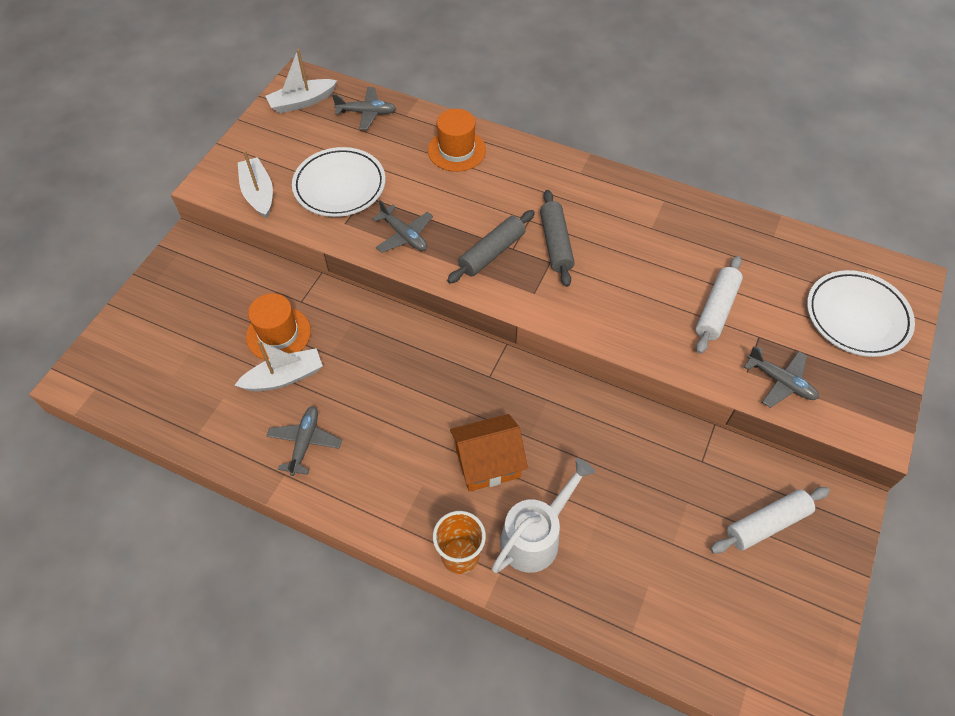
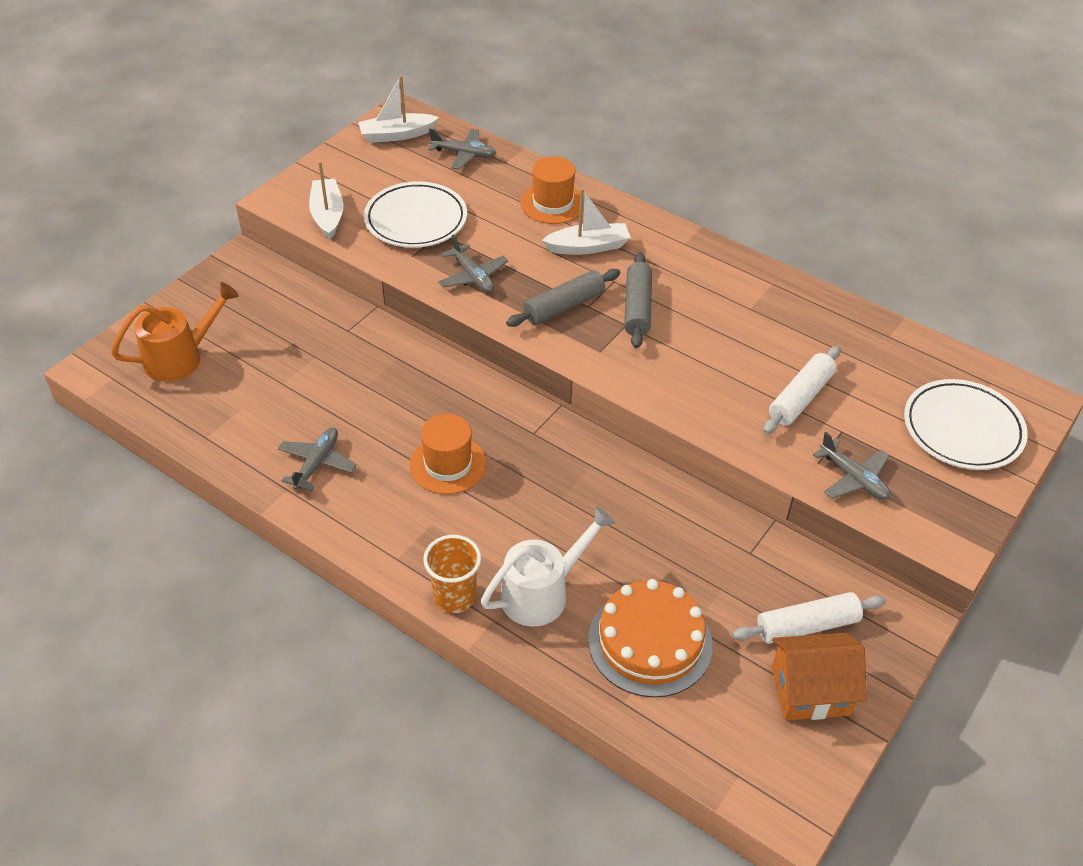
camera: 10 degrees right, 10 degrees down
(155, 355) = (181, 357): none -> orange watering can
(278, 334) = (316, 357): orange hat -> orange hat (448, 464)
(284, 377) = (311, 399): white boat -> white boat (588, 247)
(488, 463) = (509, 515): orange house -> orange house (810, 691)
(640, 567) = (650, 642): none -> orange cake

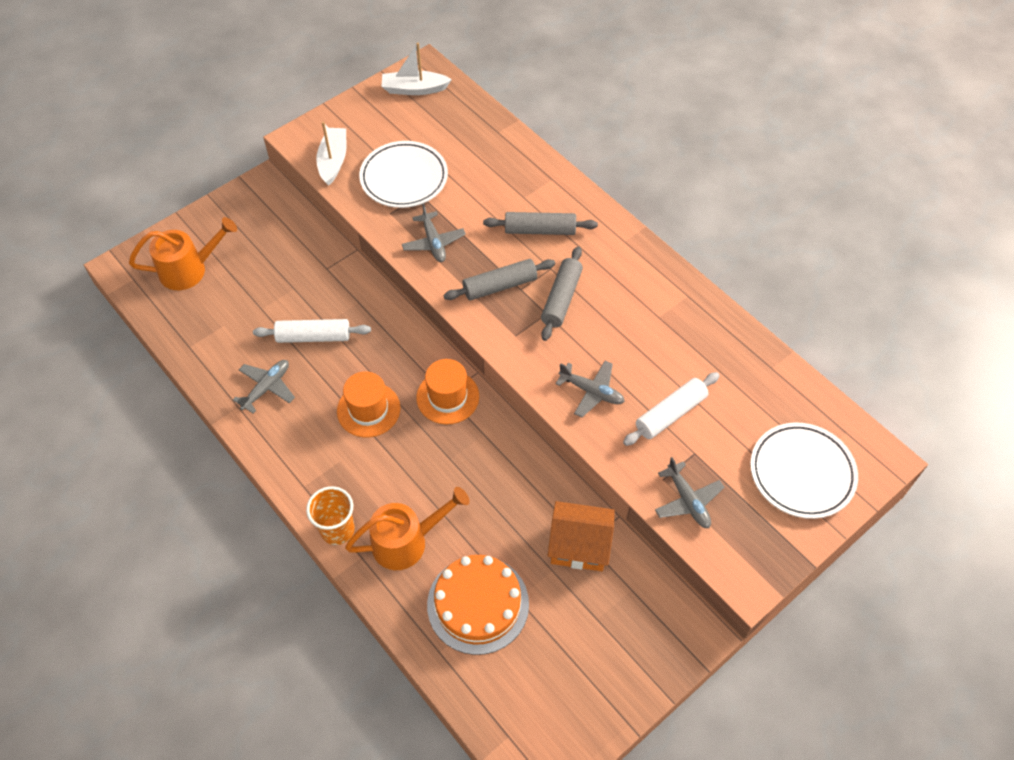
camera: 15 degrees right, 10 degrees up
(464, 154) = (464, 118): grey plane -> grey plane (591, 391)
(542, 592) = (407, 541): white watering can -> orange watering can
(552, 203) = (524, 181): orange hat -> orange hat (447, 397)
(588, 247) = (540, 230): white boat -> grey rolling pin
(807, 626) = (610, 619): white rolling pin -> white rolling pin (313, 337)
(810, 691) = (592, 677): orange house -> orange house (579, 546)

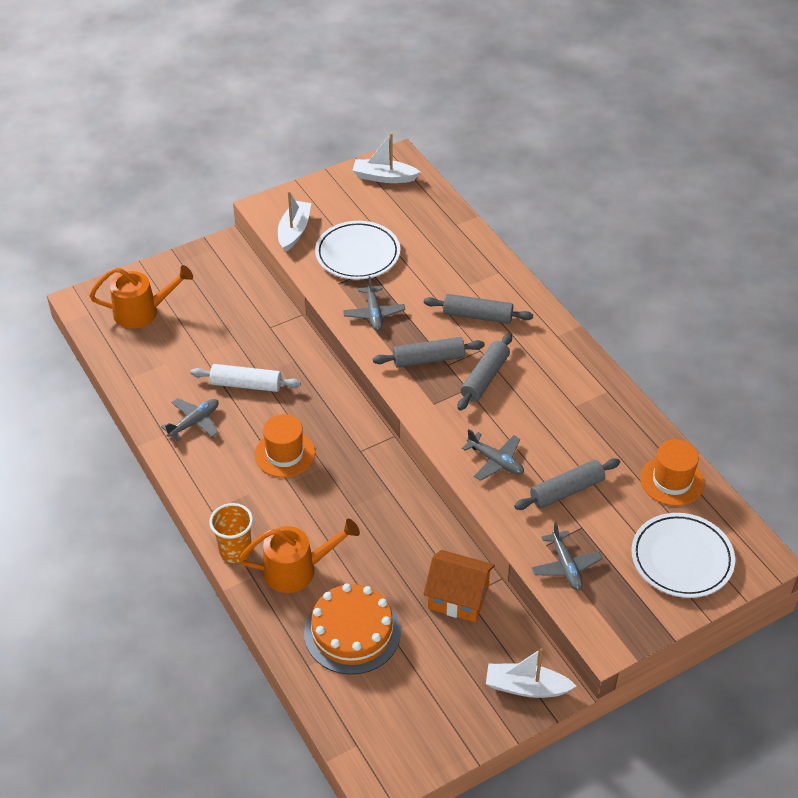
camera: 10 degrees right, 10 degrees down
(447, 397) = (361, 453): orange hat -> orange hat (672, 481)
(669, 637) = (526, 687): none -> white boat
(670, 414) = (566, 490): white rolling pin -> grey rolling pin

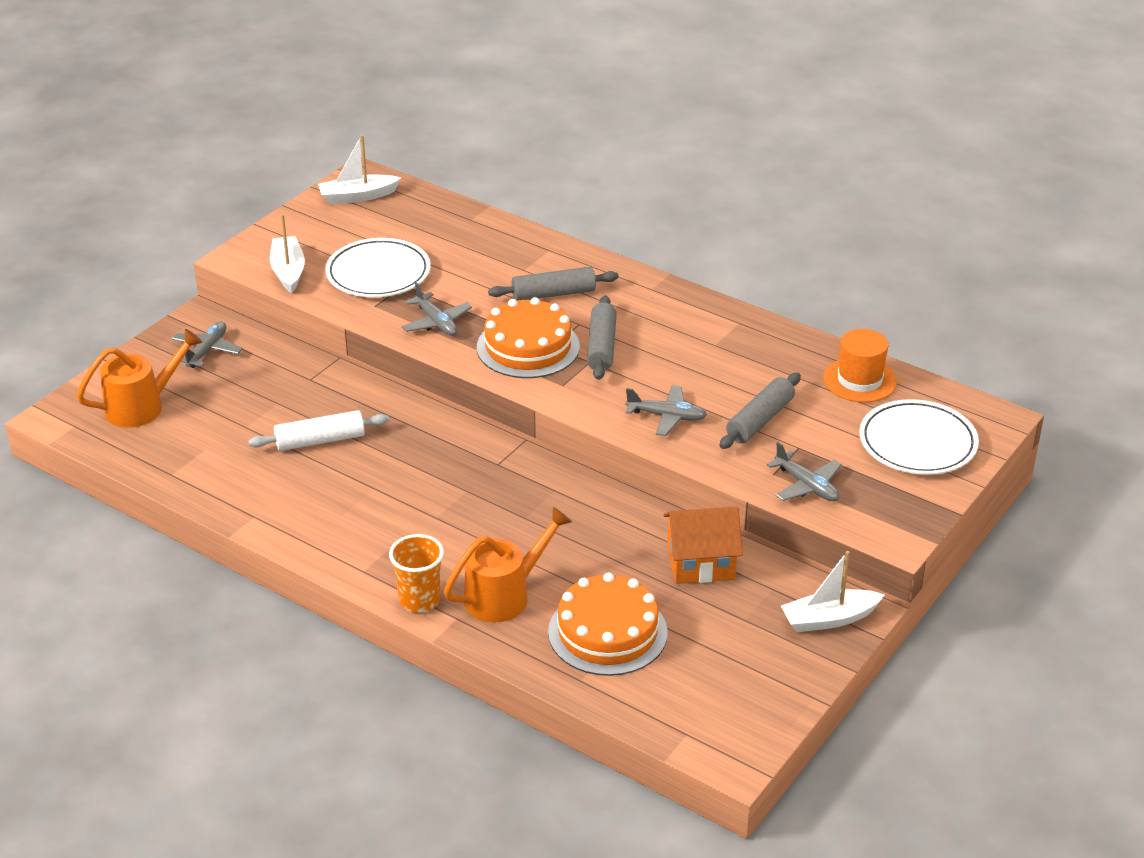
camera: 25 degrees left, 10 degrees down
(194, 422) = (282, 494): grey plane -> grey plane (207, 351)
(284, 454) = (412, 492): orange hat -> none
(428, 359) = (528, 347): grey rolling pin -> orange cake

